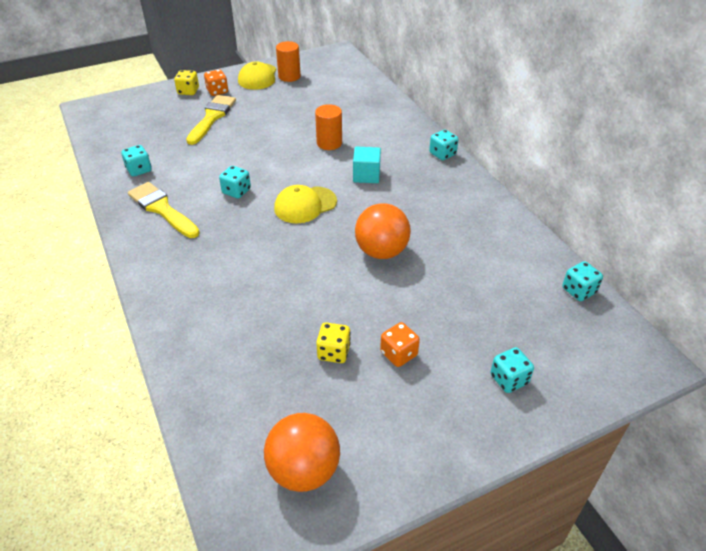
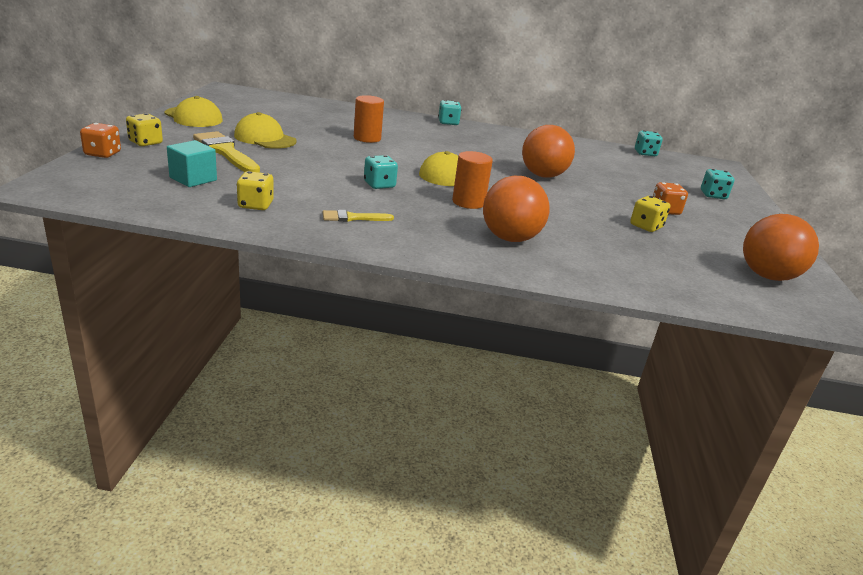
camera: 60 degrees left, 15 degrees down
(139, 170) = (255, 205): turquoise dice -> yellow dice
(162, 209) = (353, 218): yellow brush -> yellow brush, size x0.54
(207, 286) = (510, 238): none -> orange ball
(217, 91) = (179, 135): orange dice -> orange dice (102, 154)
(259, 114) = (265, 138): none -> yellow cap
(289, 76) = (224, 111): orange cylinder -> orange cylinder (468, 202)
(366, 175) = (436, 146): turquoise cube -> turquoise cube (193, 179)

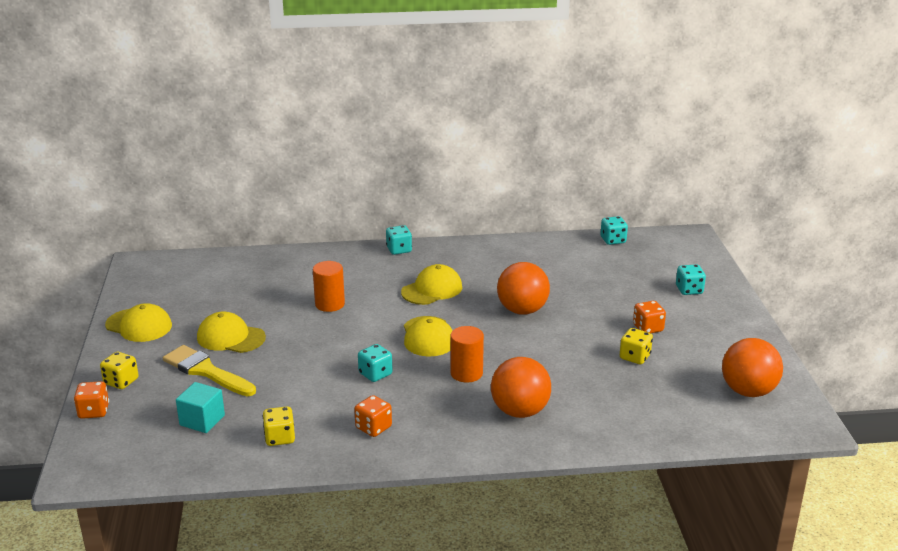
camera: 10 degrees left, 0 degrees up
(353, 218) = (373, 427): yellow brush -> orange dice
(464, 148) = (432, 289): none -> yellow cap

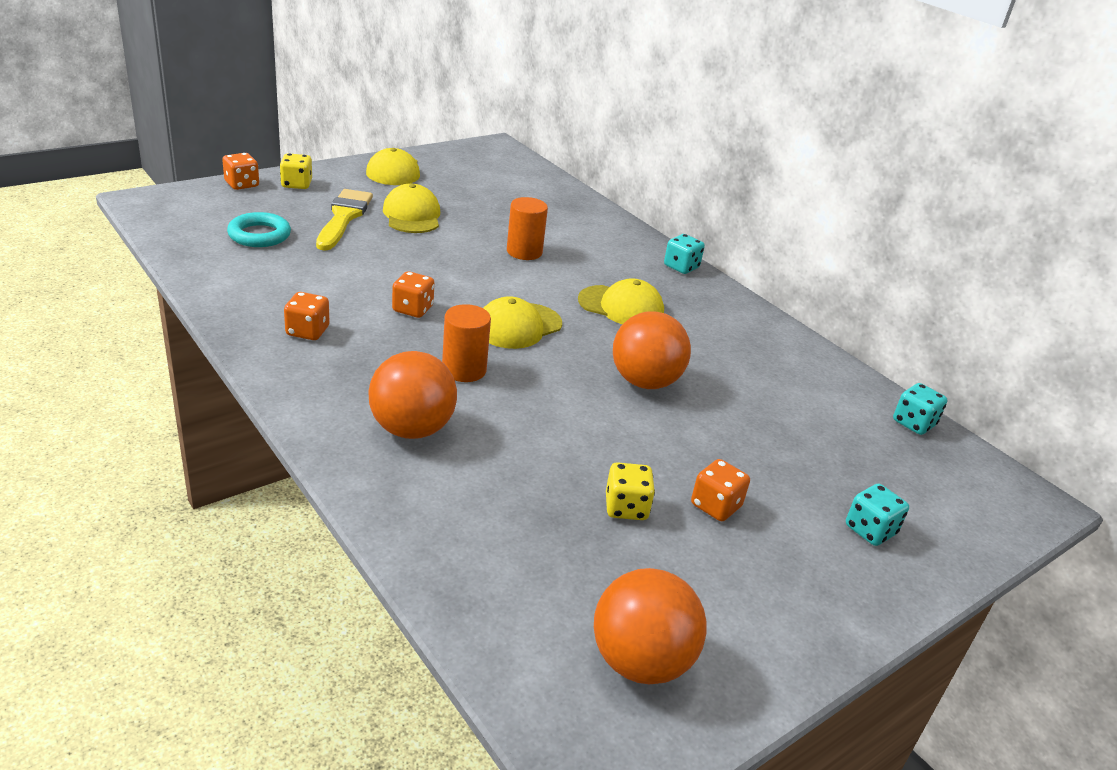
camera: 55 degrees right, 5 degrees up
(202, 420) = (259, 235): turquoise cube -> turquoise ring
(280, 438) = (254, 281): yellow dice -> none
(375, 374) = (413, 309): turquoise dice -> orange dice

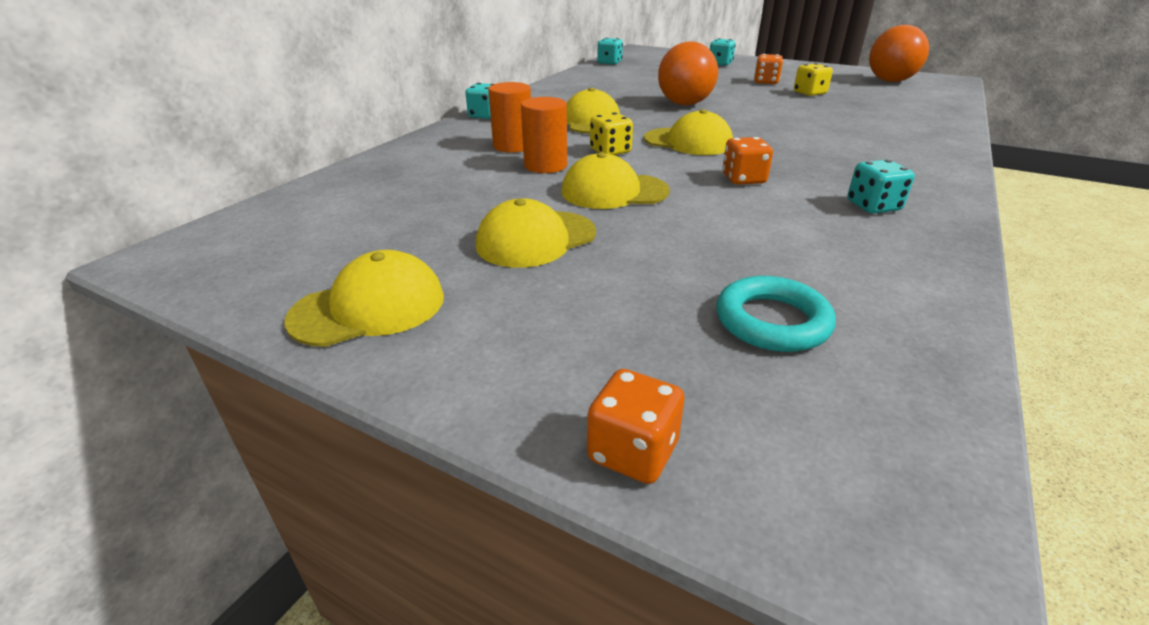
camera: 110 degrees left, 0 degrees up
(296, 184) = (547, 379): yellow dice -> yellow dice (610, 151)
(307, 331) = (873, 206): orange dice -> turquoise dice
(343, 217) = (612, 281): yellow brush -> none
(411, 429) = (878, 141): orange ball -> none
(449, 257) = (614, 191): none -> yellow cap
(464, 370) = (783, 144): orange cylinder -> orange cylinder (513, 146)

